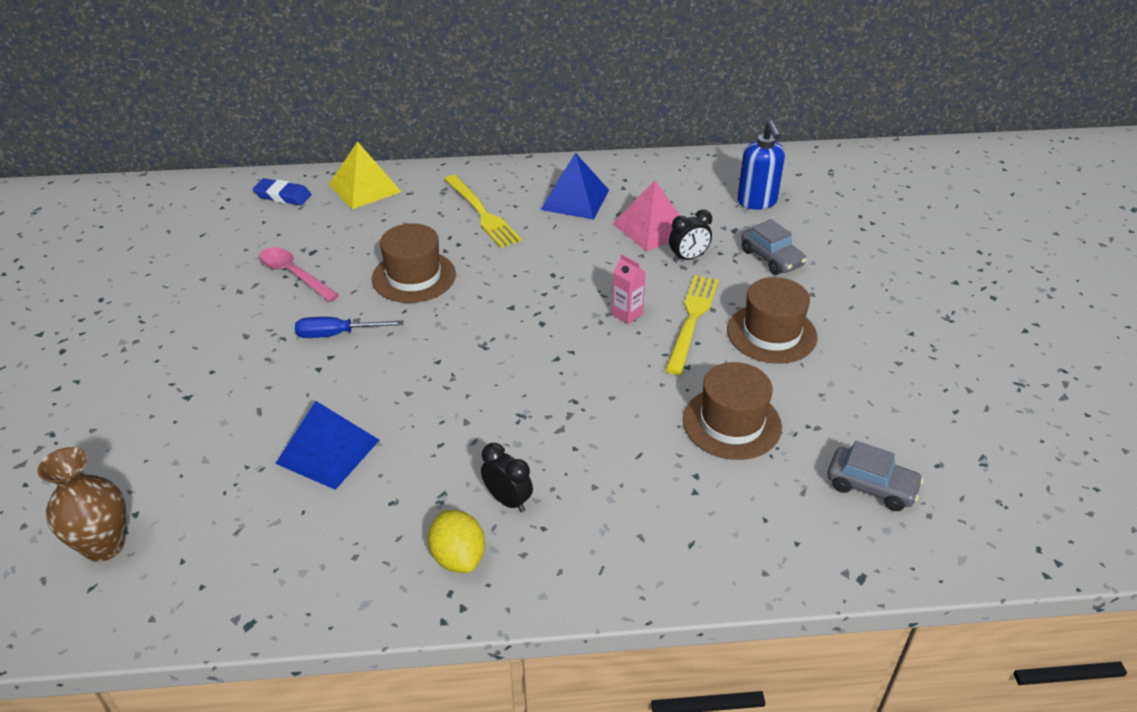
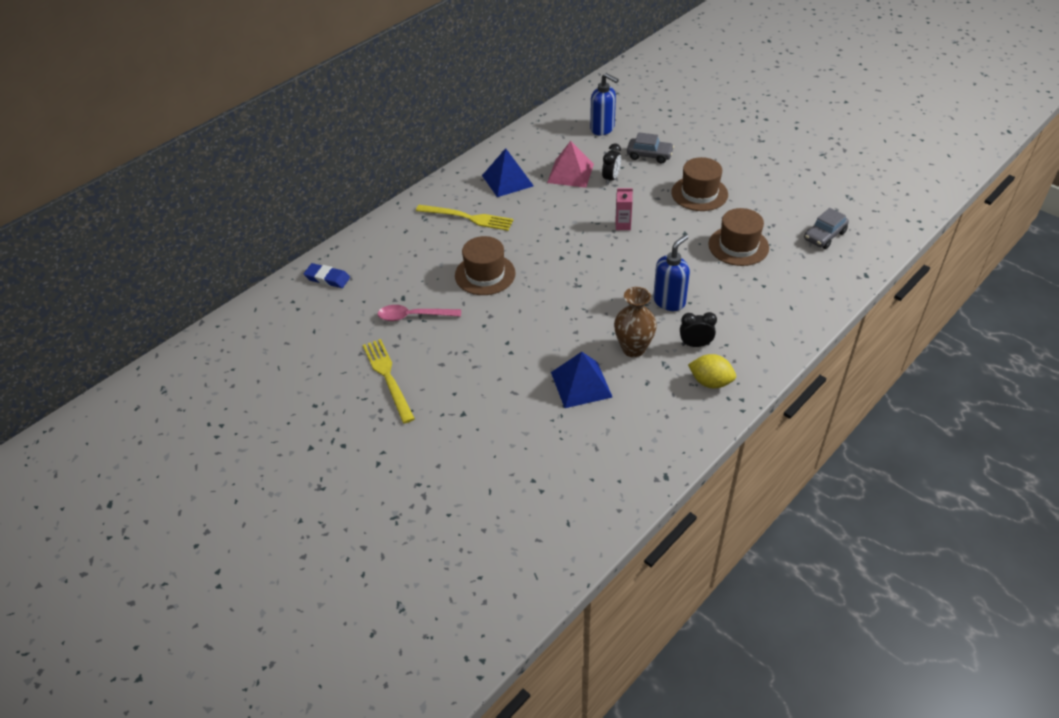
camera: 40 degrees left, 5 degrees up
(104, 545) = (543, 503): brown vase -> brown vase (633, 349)
(283, 196) = (327, 278): blue eraser -> blue eraser turned 45 degrees clockwise
(337, 334) = (492, 329): blue screwdriver -> none
(365, 188) = (373, 244): yellow pyramid -> none
(553, 430) = (669, 301): none -> blue soap dispenser
(692, 320) = (656, 209): yellow fork -> yellow fork (388, 377)
(871, 486) = (824, 236): grey car -> grey car turned 150 degrees clockwise

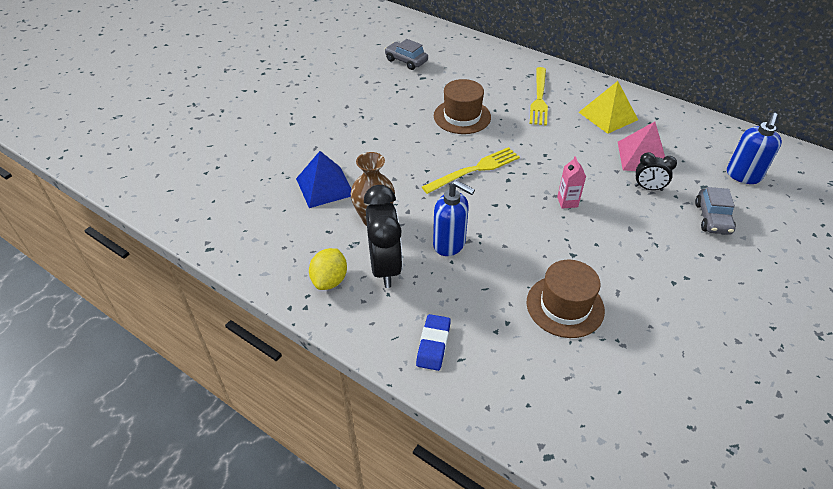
camera: 80 degrees right, 0 degrees up
(327, 278) = (437, 40): blue eraser -> blue eraser (433, 344)
(388, 377) = (330, 83): yellow fork -> yellow fork (474, 170)
(413, 316) = (401, 85): pink spoon -> none
(507, 180) = (608, 116): blue pyramid -> yellow pyramid
(695, 344) = (385, 267): black clock -> black clock, size x1.86
(699, 193) = (656, 267): brown hat -> none
(824, 236) = (620, 406): grey car -> grey car (406, 61)

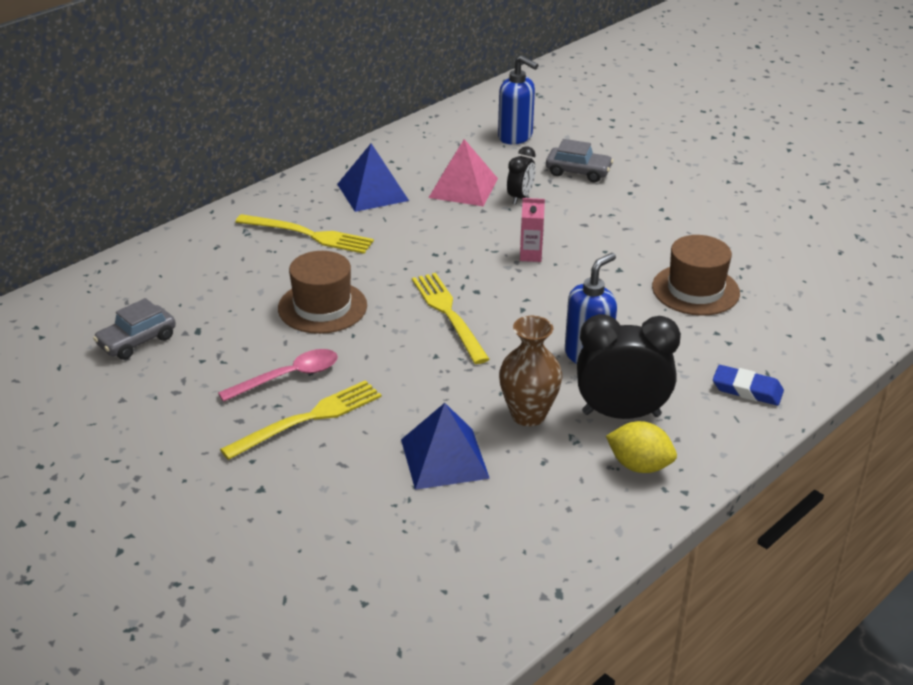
camera: 80 degrees left, 10 degrees down
(352, 129) = (307, 419): none -> yellow fork
(388, 115) = (288, 377): none -> pink spoon
(608, 116) = (372, 192): yellow pyramid -> blue pyramid

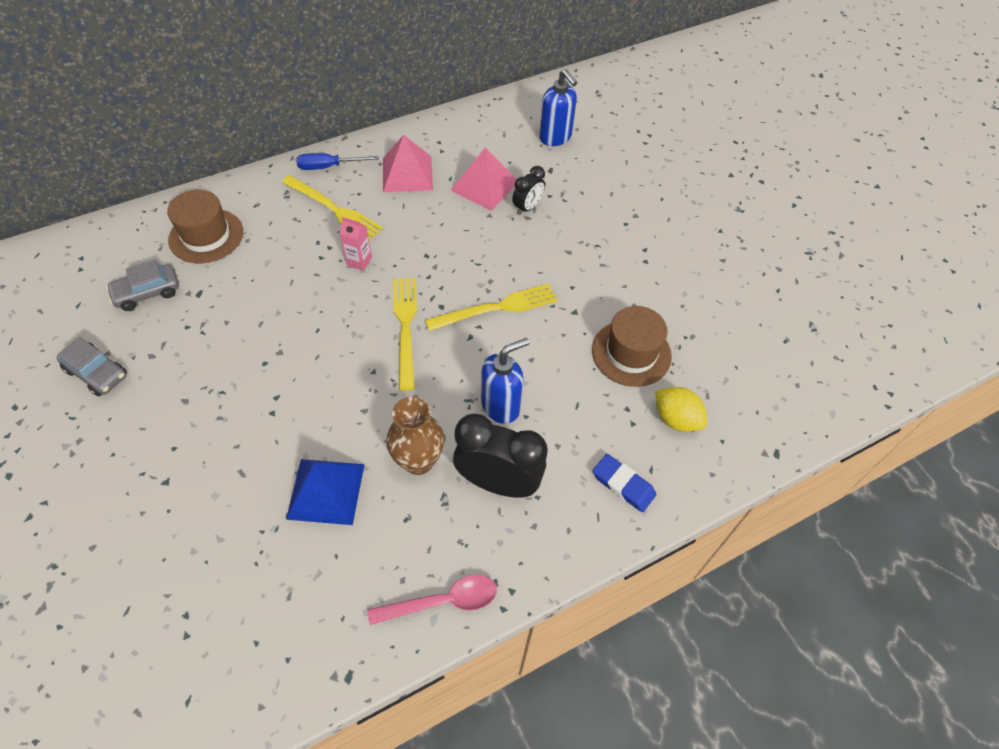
camera: 15 degrees right, 20 degrees up
(280, 201) = (328, 167): none -> blue screwdriver
(288, 377) = (244, 363): pink spoon -> pink spoon (442, 601)
(307, 419) = (237, 415): yellow fork -> yellow fork (496, 308)
(322, 307) = (307, 292): brown hat -> brown hat (206, 236)
(372, 192) = (407, 173): blue pyramid -> pink pyramid
(530, 255) = (505, 277): pink carton -> pink carton (359, 261)
(578, 172) = (591, 190): grey car -> grey car (97, 373)
(639, 466) = (486, 548): yellow lemon -> yellow lemon (676, 419)

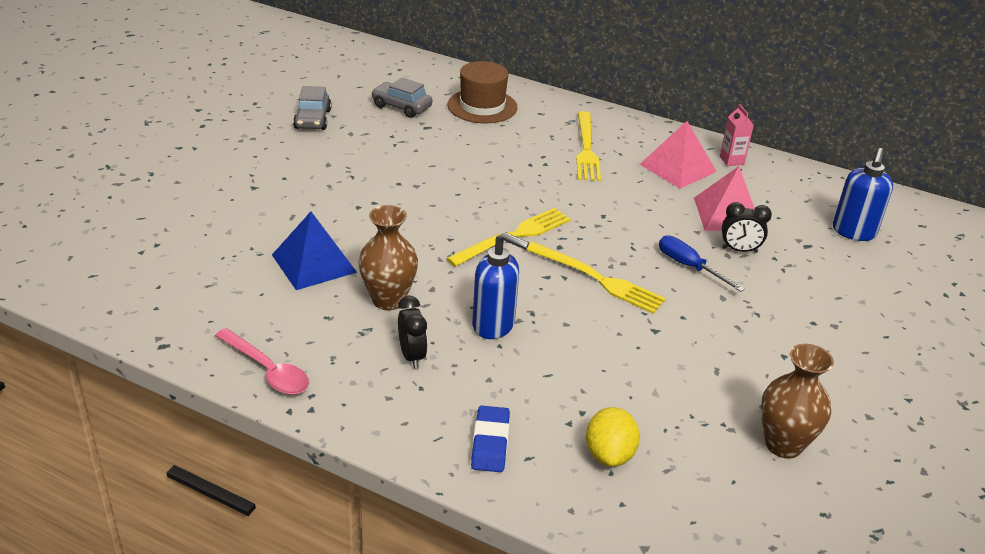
camera: 55 degrees right, 20 degrees down
(328, 167) = (626, 127): blue screwdriver -> blue screwdriver (689, 266)
(359, 261) = (550, 184): pink carton -> pink carton (731, 160)
(498, 482) = (412, 356): black clock -> black clock, size x0.54
(631, 353) = (653, 389): brown hat -> none
(721, 319) = (783, 445): none -> brown vase

